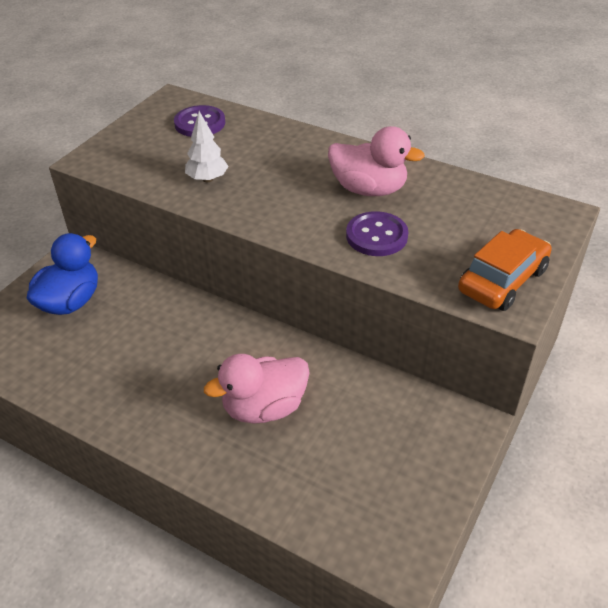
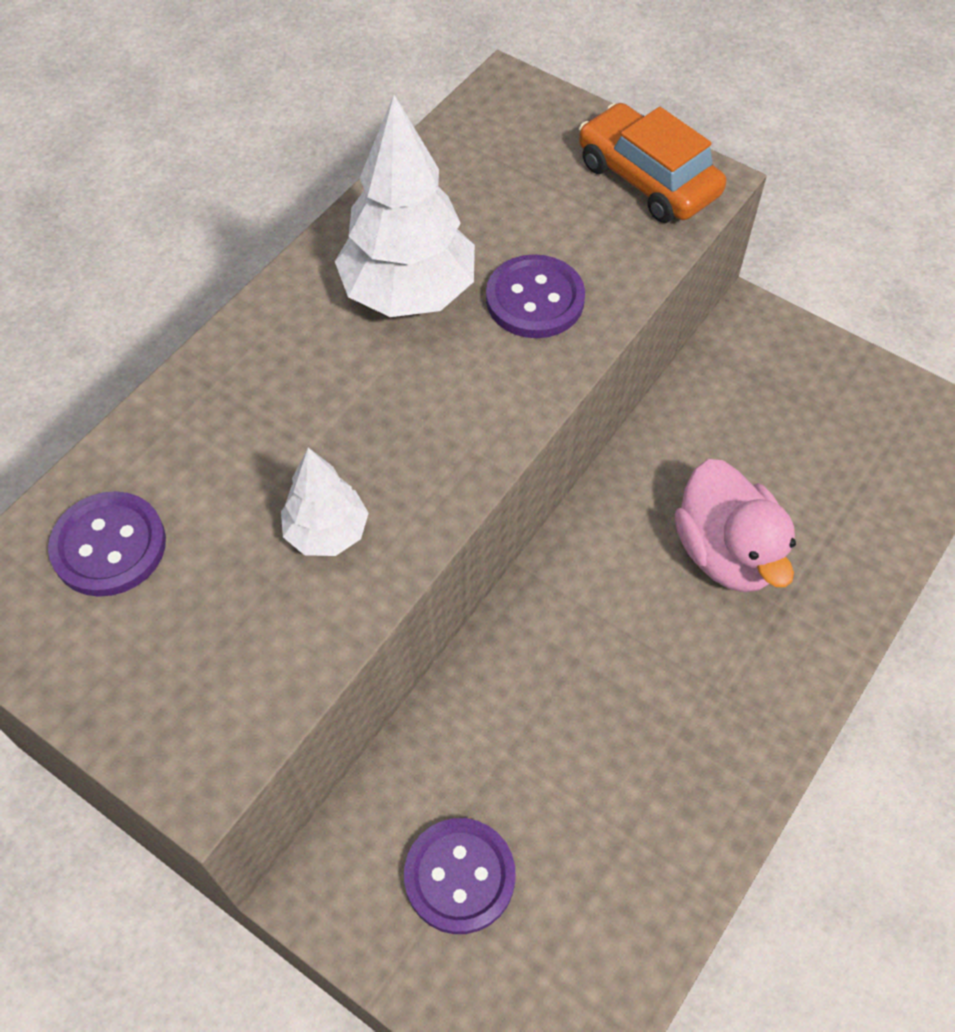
camera: 85 degrees left, 15 degrees up
(70, 302) = (459, 876): blue duck -> purple button
(369, 189) = (409, 293): pink duck -> white tree

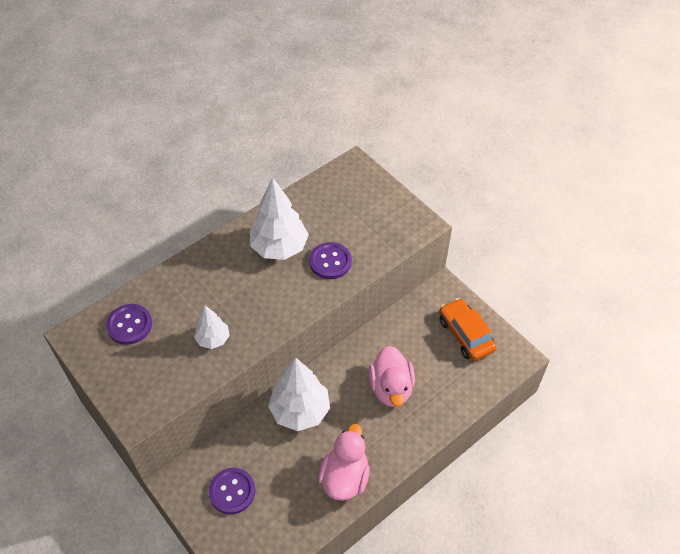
camera: 15 degrees right, 5 degrees down
(549, 650) = (300, 411): none -> white tree
(647, 179) = (398, 218): orange car -> orange car (465, 334)
(702, 775) = (345, 477): none -> pink duck

